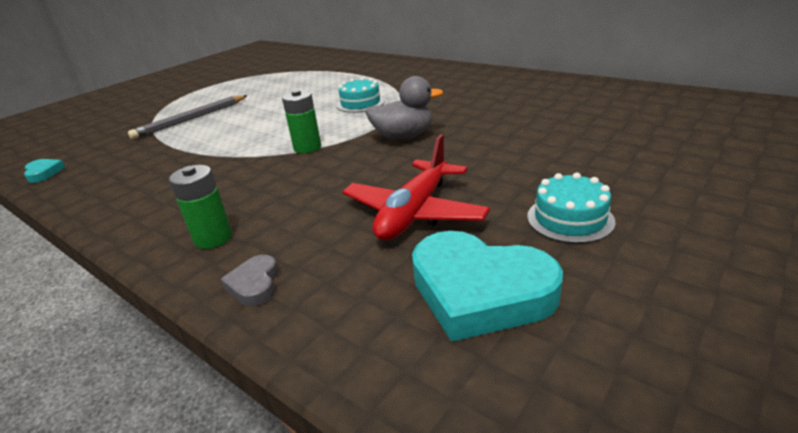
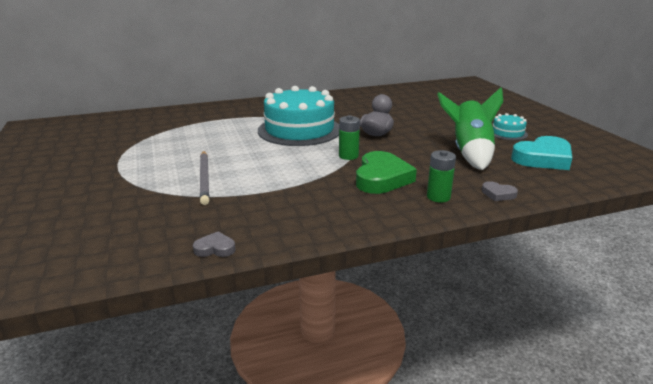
camera: 60 degrees left, 5 degrees down
(44, 173) = (215, 248): turquoise heart -> grey heart
(252, 185) = (381, 178): none -> green heart
(360, 103) = (299, 130): turquoise cake -> turquoise cake, size x2.27
(414, 212) = (469, 153): red plane -> green rocket

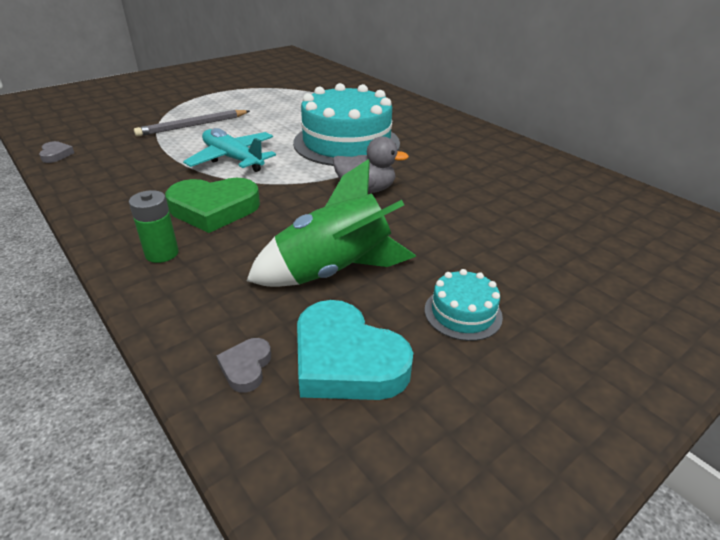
camera: 70 degrees right, 10 degrees up
(297, 167) = (233, 159): none -> turquoise plane
(348, 156) = (277, 181): green battery -> none
(498, 194) = (175, 305): grey heart -> grey heart (246, 367)

